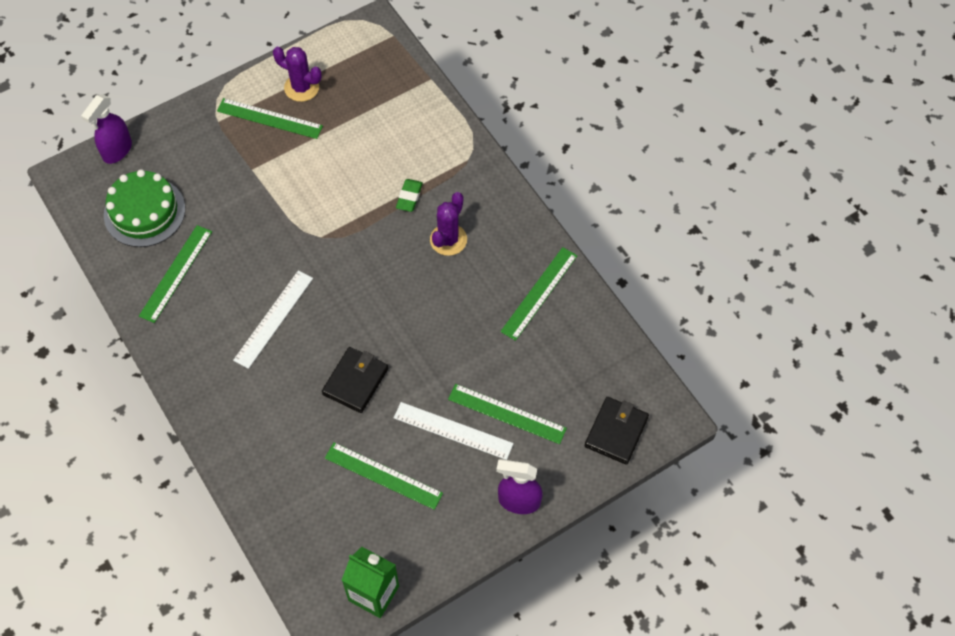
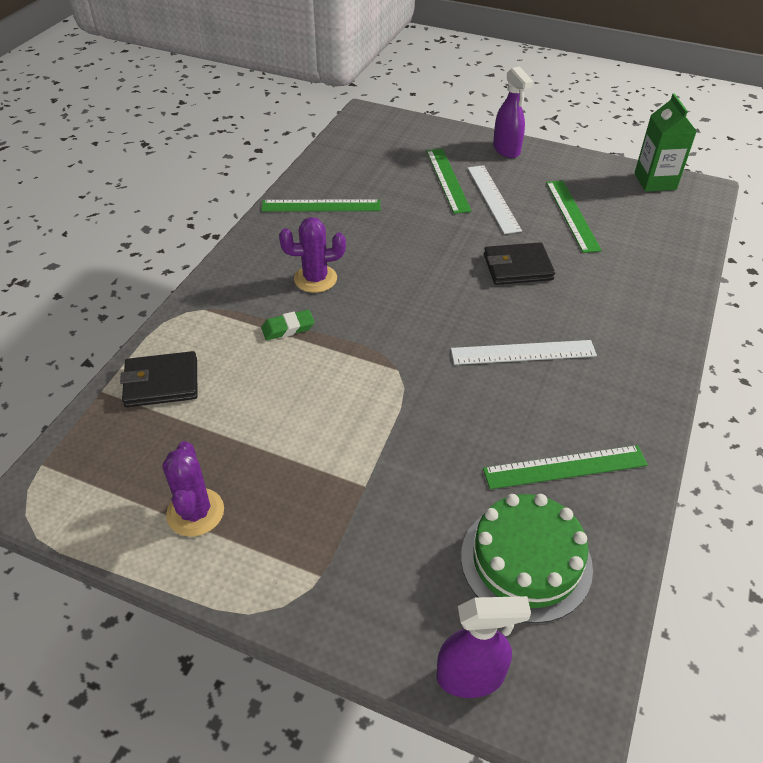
camera: 125 degrees left, 15 degrees down
(269, 118) = (272, 516): green ruler -> none
(616, 432) = (403, 131): black wallet -> black wallet (161, 382)

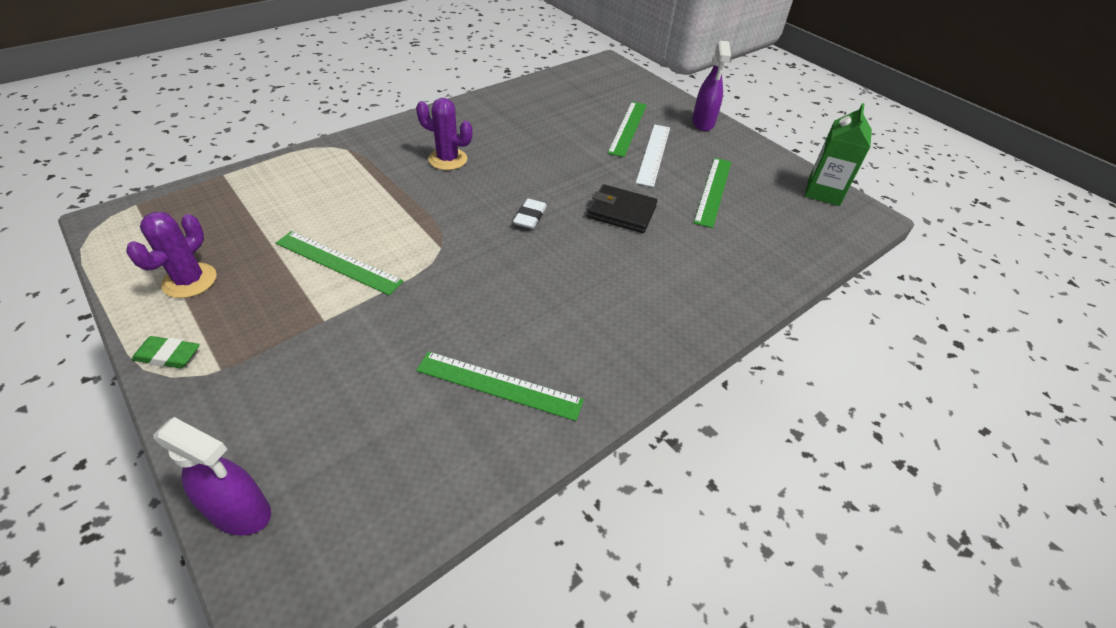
camera: 25 degrees right, 0 degrees up
(161, 382) = (265, 185): black wallet -> none
(288, 328) = (391, 185): green eraser -> green eraser (168, 355)
(321, 206) = (506, 112): green ruler -> green ruler (338, 262)
(446, 305) = (530, 217): none -> white eraser
(523, 352) = (558, 278): white ruler -> none
(526, 561) = (385, 444): green cake -> none

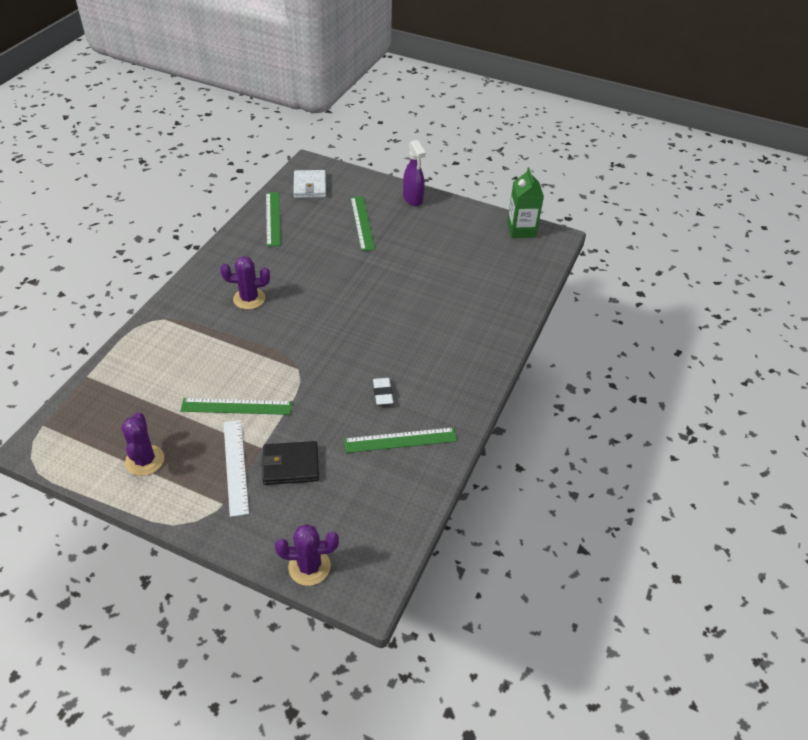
camera: 25 degrees left, 0 degrees up
(168, 355) = (181, 510): green eraser -> none
(241, 512) = (309, 567): purple spray bottle -> purple cactus
(530, 217) = (341, 322): white eraser -> white eraser (383, 393)
(594, 81) = (310, 186): none -> white wallet
(621, 212) = (400, 295): black wallet -> black wallet (290, 465)
(653, 154) = (394, 239): white ruler -> white ruler (235, 466)
(713, 191) = (450, 255): green ruler -> green ruler (273, 218)

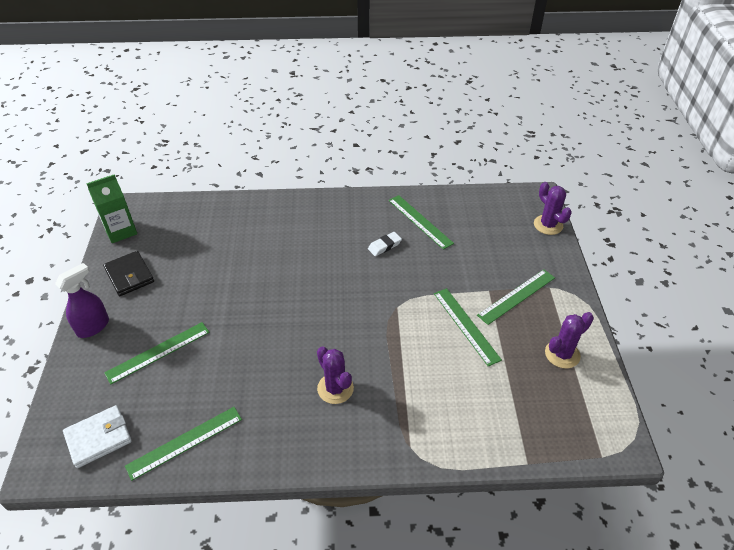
camera: 115 degrees left, 0 degrees up
(235, 466) = (516, 296): white ruler -> green ruler
(290, 465) = (488, 267): black wallet -> black wallet (129, 275)

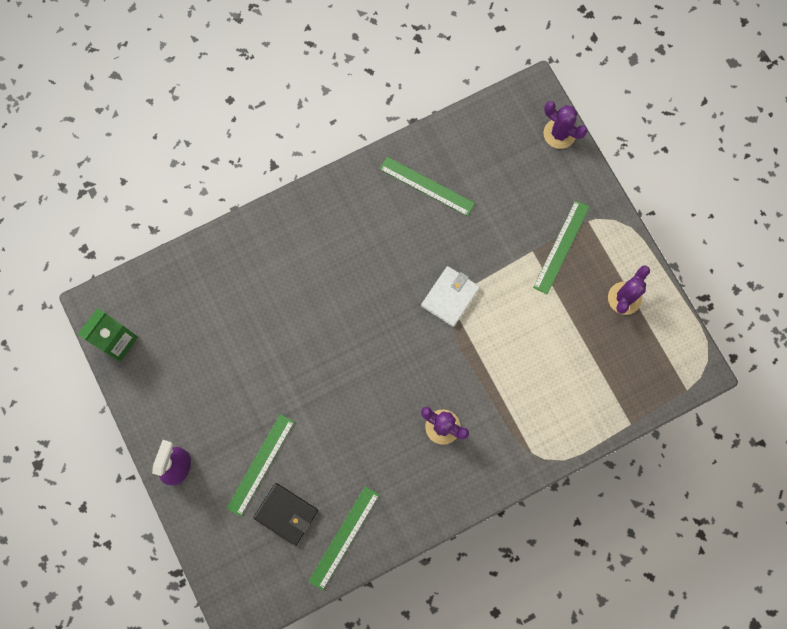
camera: 25 degrees left, 30 degrees up
(98, 438) = (268, 569): white wallet -> white wallet (450, 297)
(129, 275) = (169, 393): black wallet -> black wallet (286, 514)
(384, 246) = (406, 237): white eraser -> none
(466, 325) = (528, 304): green ruler -> none

